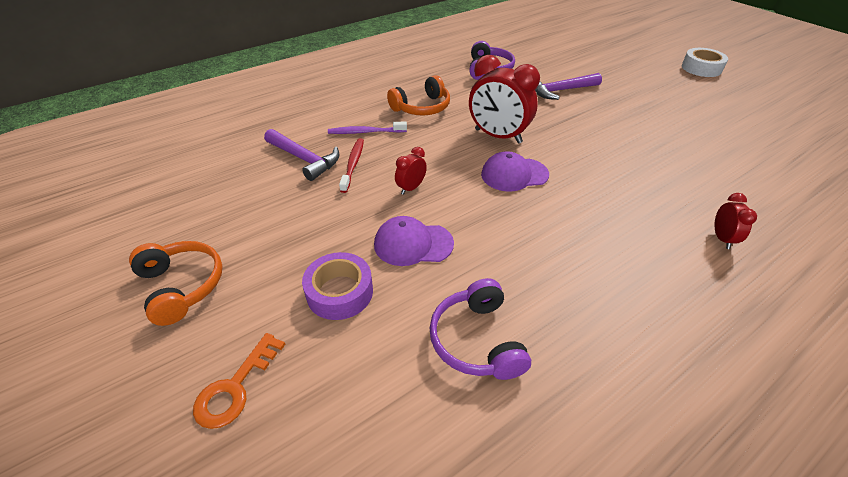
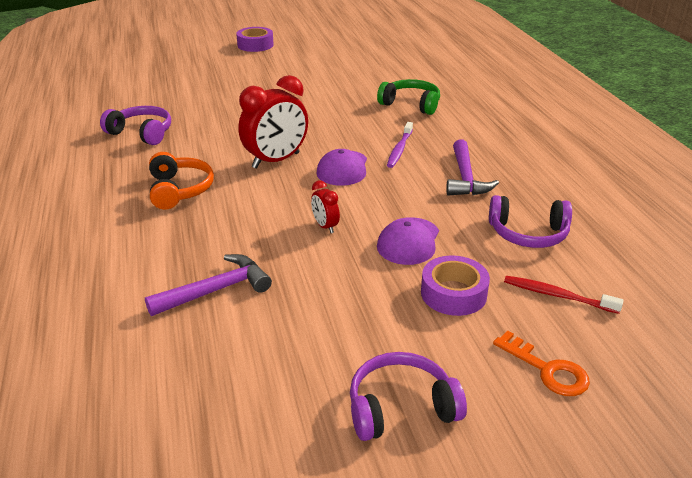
camera: 70 degrees left, 10 degrees down
(182, 286) = (401, 408): orange headphones -> purple headphones
(353, 164) = (256, 255): red toothbrush -> red toothbrush (557, 295)
(365, 132) = (196, 237): purple toothbrush -> purple toothbrush (399, 149)
(560, 91) = (227, 110): purple hammer -> purple hammer (465, 178)
(695, 189) = (411, 104): none -> green headphones
(701, 68) = (255, 45): white tape -> purple tape
(722, 238) = (466, 114): red clock -> none

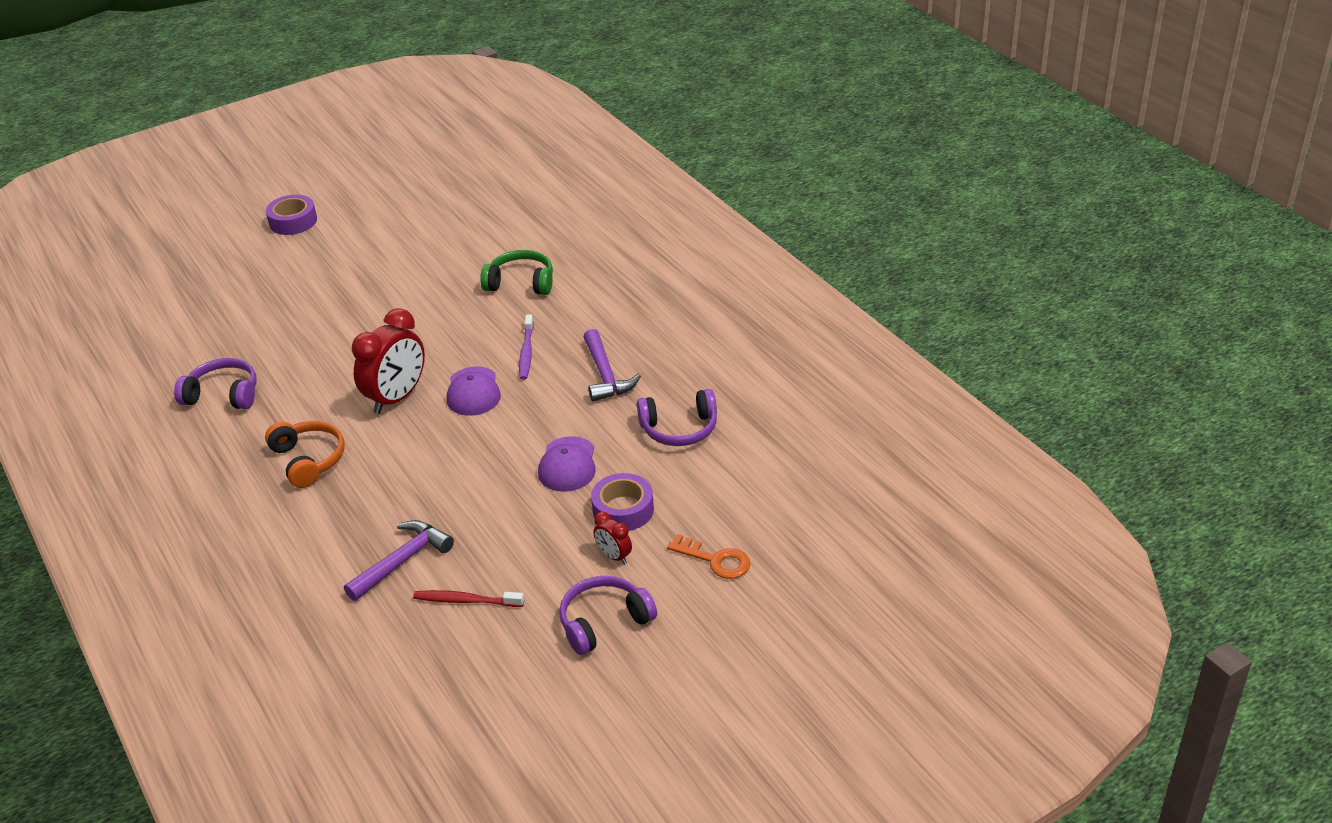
camera: 15 degrees left, 5 degrees up
(325, 226) = (480, 467): red clock -> red clock (614, 556)
(557, 295) = (715, 489): red toothbrush -> red toothbrush (466, 600)

